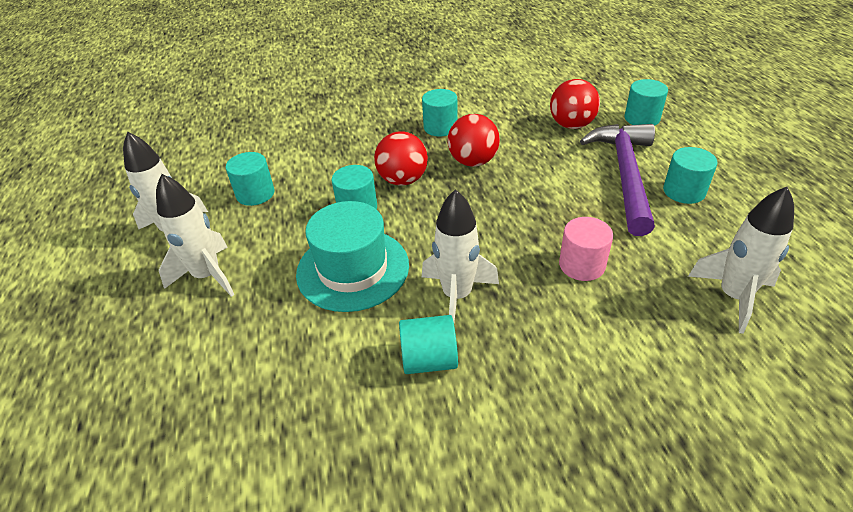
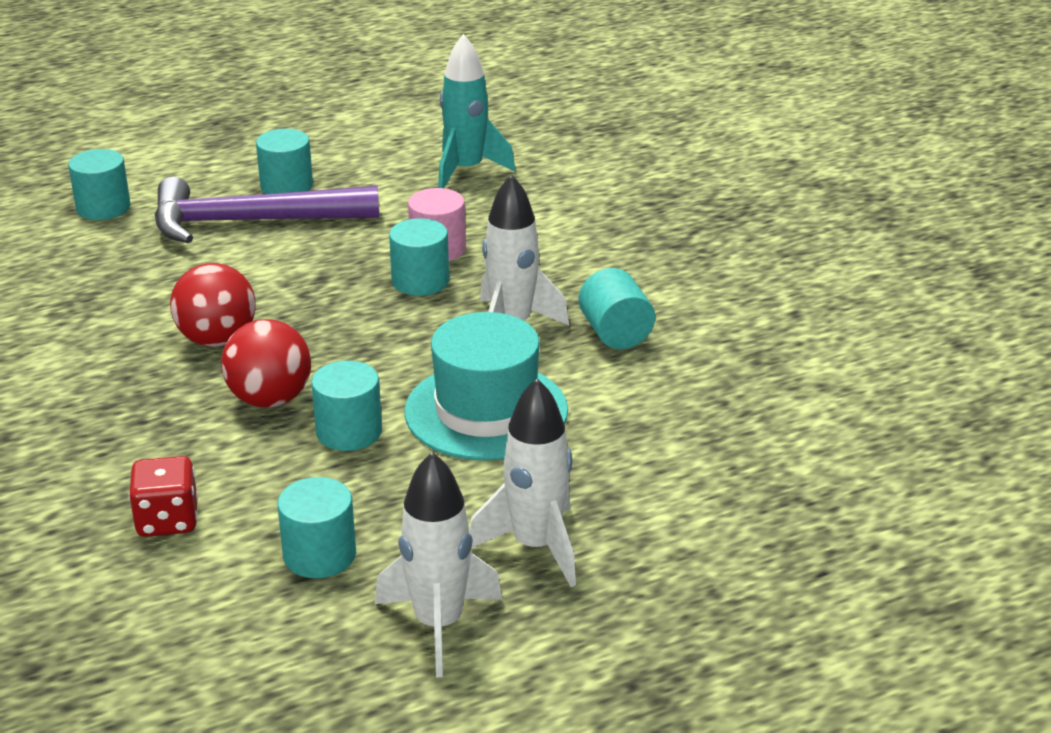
camera: 105 degrees left, 10 degrees down
(312, 148) = (167, 520): none -> red dice
(440, 127) = (107, 381): turquoise cylinder -> turquoise cylinder (420, 281)
(571, 125) = (115, 261): red ball -> none
(733, 296) = (466, 170): white rocket -> turquoise rocket

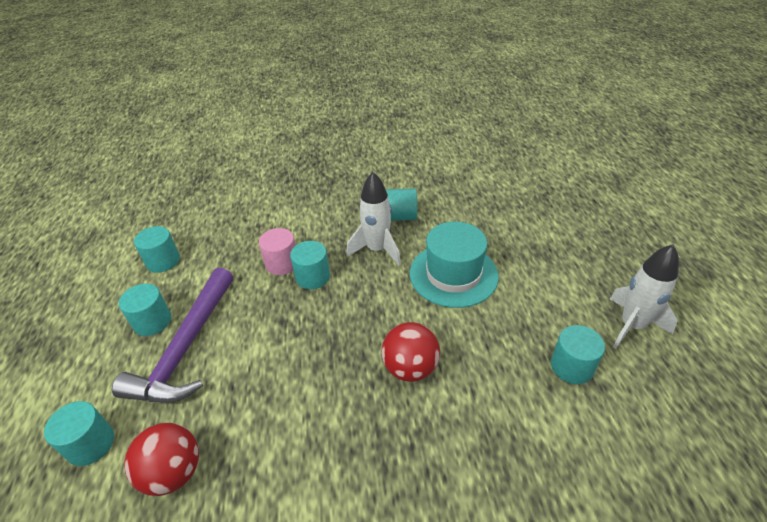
camera: 70 degrees left, 10 degrees up
(167, 520) = (530, 443): red dice -> none
(217, 339) = (328, 388): red ball -> red ball (173, 472)
(349, 432) = (456, 334): turquoise cylinder -> turquoise cylinder (163, 261)
(466, 170) = (202, 236): turquoise rocket -> none
(536, 546) = (571, 279): white rocket -> none

